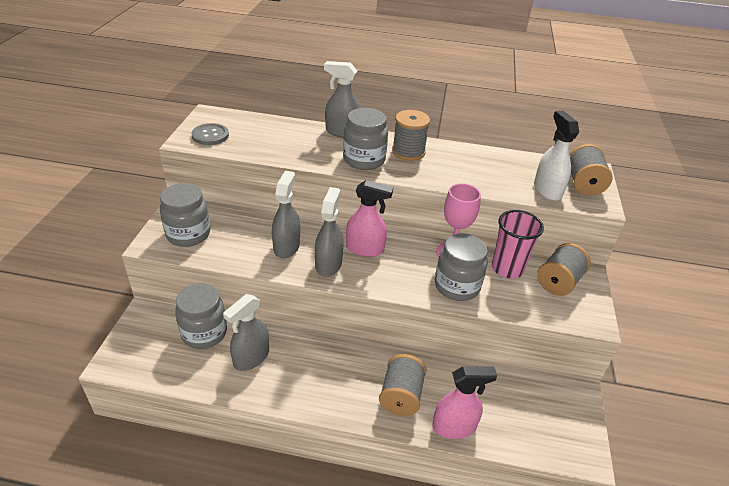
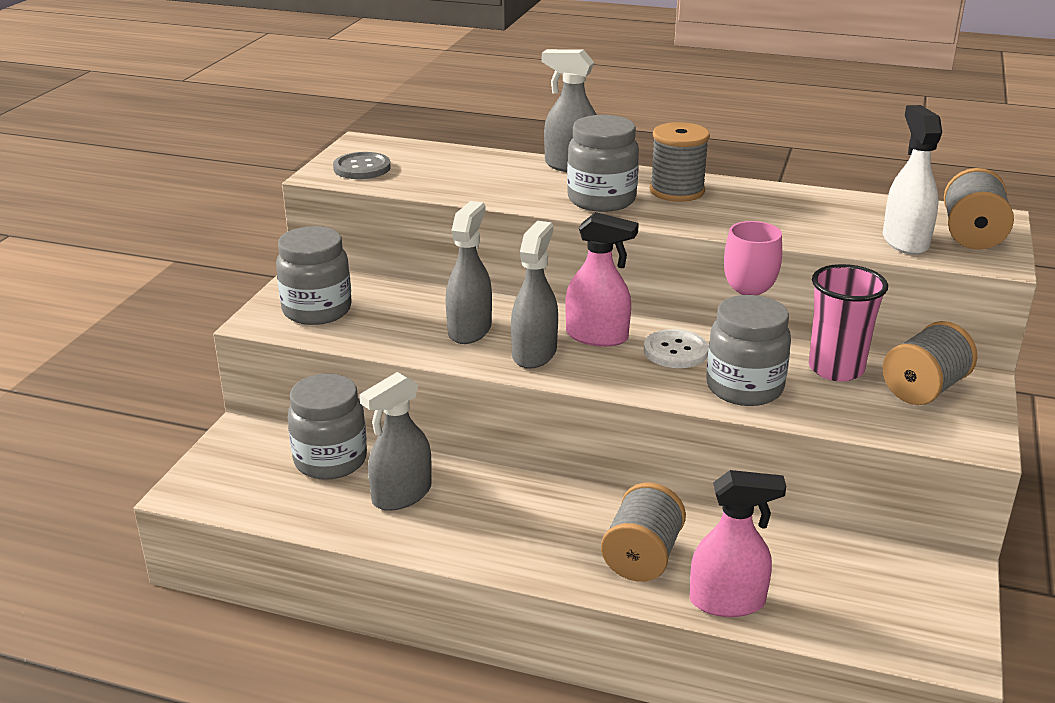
camera: 10 degrees right, 10 degrees down
(413, 259) = (675, 351): none -> white button

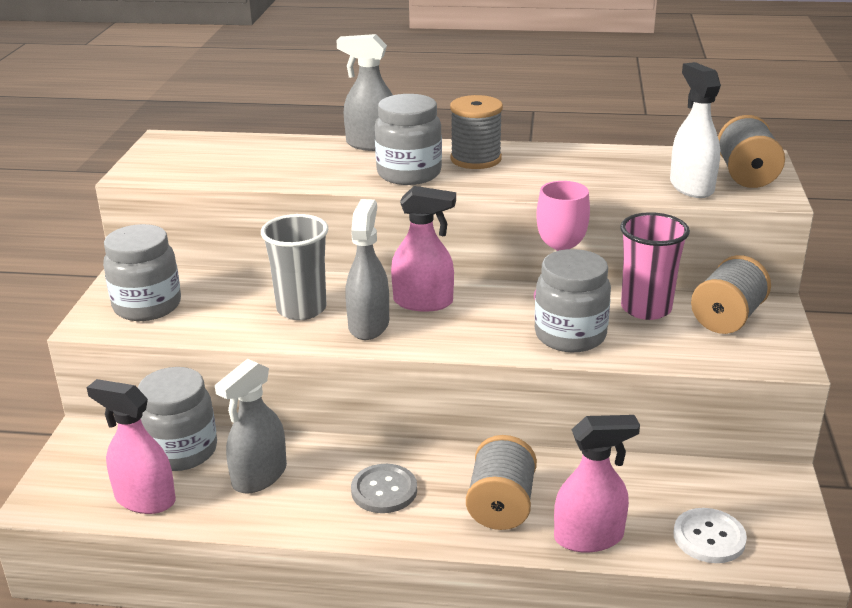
camera: 10 degrees left, 0 degrees up
(284, 503) = (144, 499): none -> pink spray bottle
(362, 168) = (171, 163): grey button -> grey button (384, 490)
(469, 330) = (301, 309): grey spray bottle -> grey cup
(675, 351) = (499, 308): white button -> white button (709, 537)

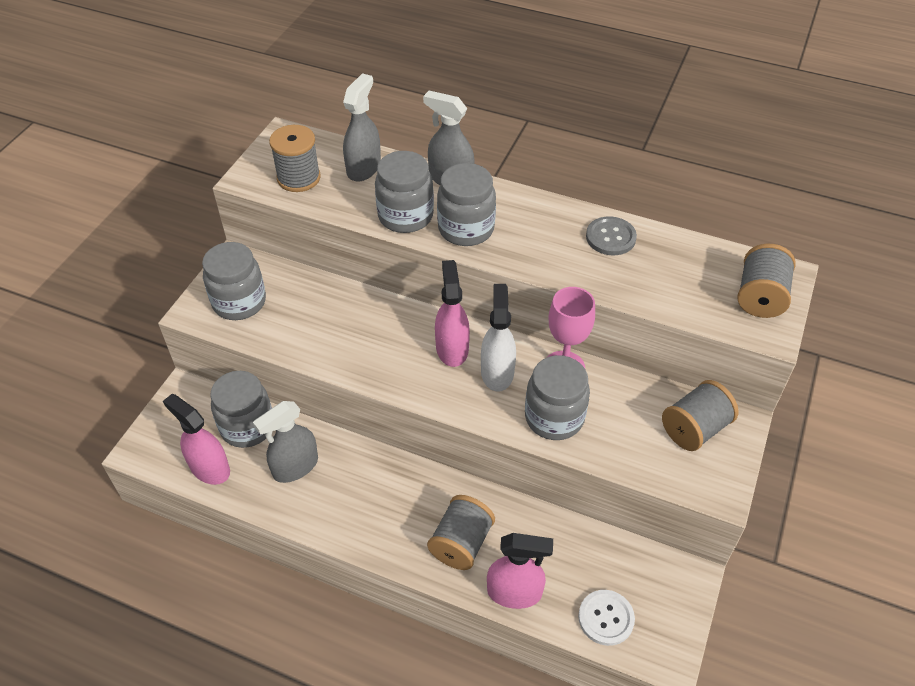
camera: 15 degrees right, 20 degrees up
(301, 309) = (354, 334): grey cup -> none
(336, 174) = (405, 216): none -> grey jar
(369, 325) = (399, 365): grey spray bottle -> grey spray bottle (364, 168)
(384, 490) = (380, 505): grey button -> grey button (610, 237)
(423, 302) = (452, 348): pink spray bottle -> pink spray bottle turned 120 degrees counterclockwise
(476, 159) = (530, 220): grey spool -> grey spool (298, 178)
(646, 308) = (631, 400): pink cup -> none
(691, 187) = (702, 302): white spray bottle -> white spray bottle (497, 372)

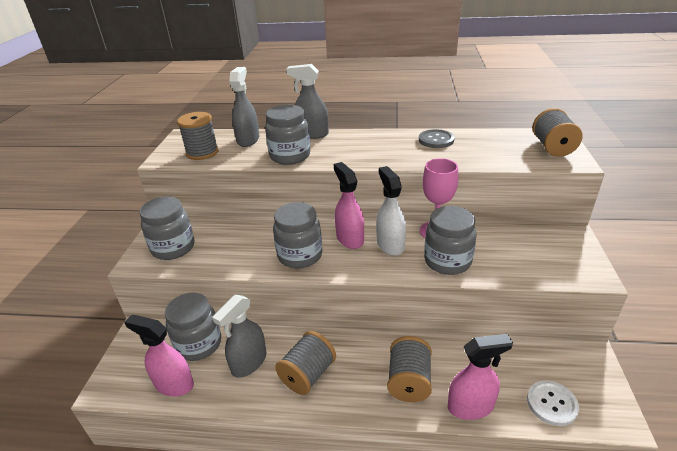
camera: 15 degrees left, 15 degrees down
(466, 229) = (336, 154): grey jar -> grey jar (300, 255)
(695, 429) = (547, 244): grey spool -> grey spool (308, 374)

